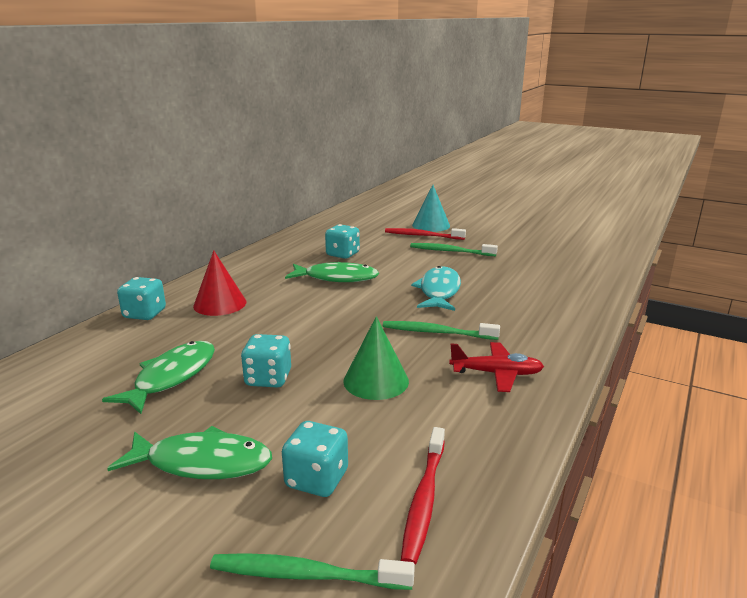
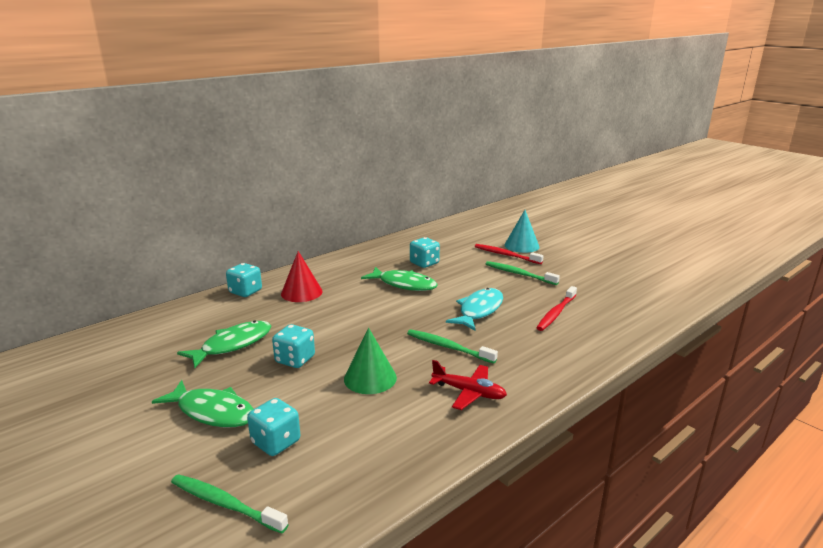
camera: 20 degrees right, 0 degrees up
(424, 499) = (337, 475): red toothbrush -> red toothbrush (556, 313)

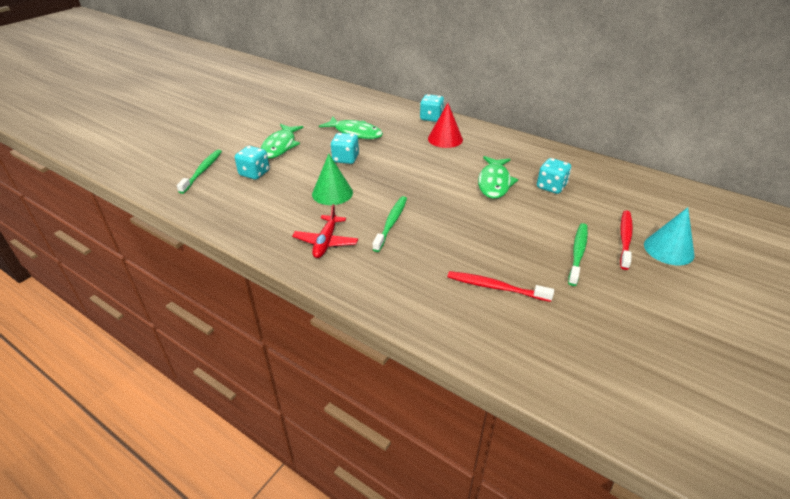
camera: 75 degrees right, 15 degrees up
(479, 310) = (469, 233): turquoise fish -> none

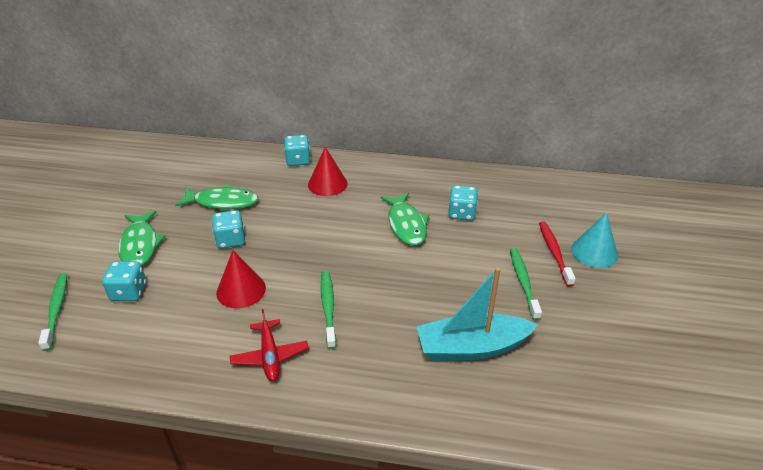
camera: 25 degrees left, 0 degrees up
(332, 193) = (241, 290): green cone -> red cone
(496, 287) = (472, 347): red toothbrush -> turquoise boat

